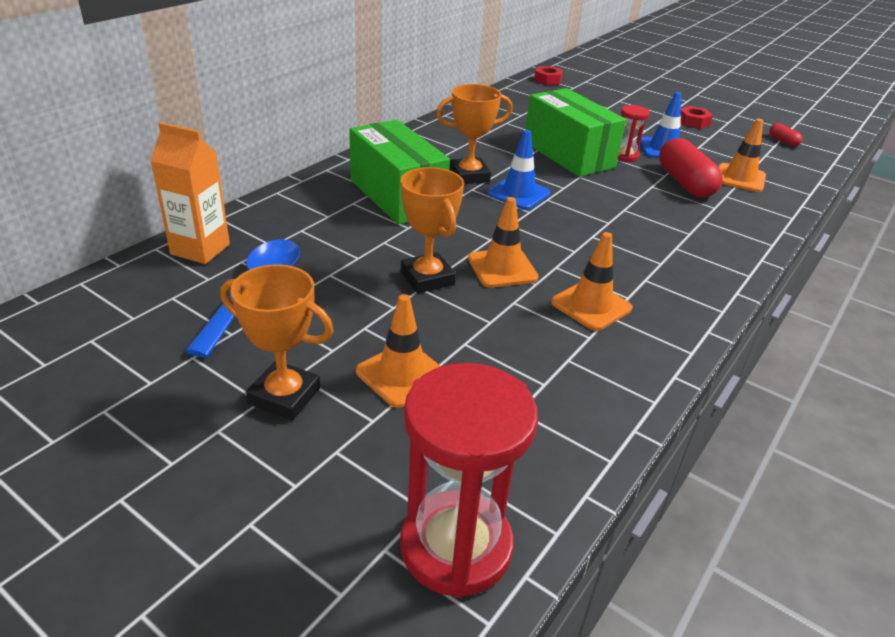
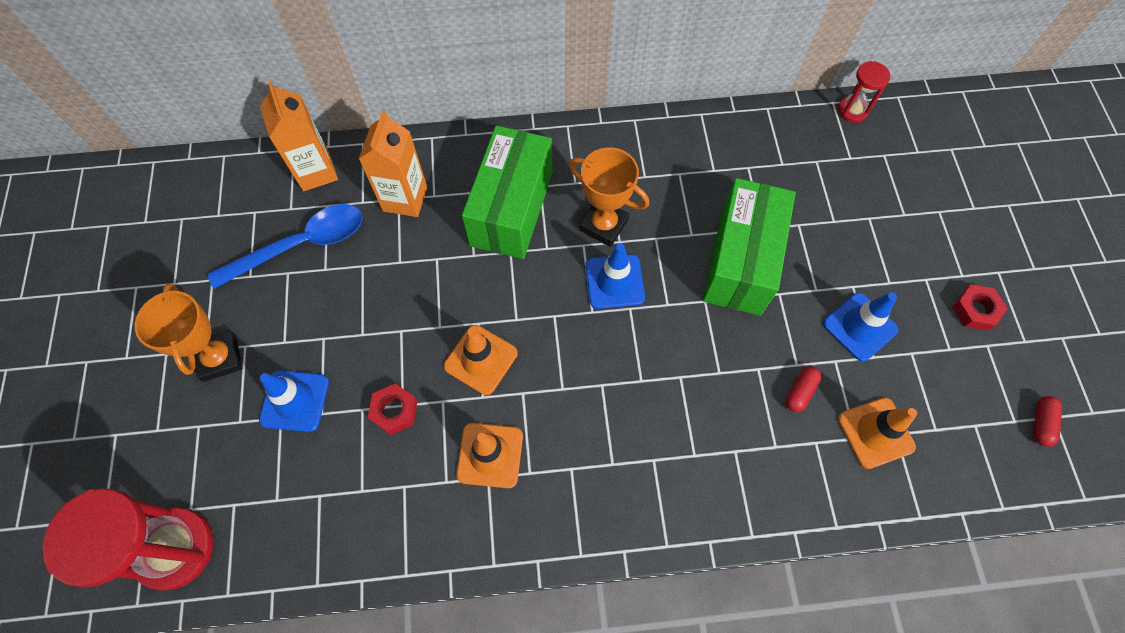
camera: 50 degrees right, 30 degrees up
(307, 227) = (405, 199): none -> orange carton
(402, 374) = (295, 401): orange traffic cone -> blue traffic cone
(427, 278) = (417, 324): orange trophy -> none
(547, 80) = (904, 118): red nut -> red nut (394, 411)
(625, 156) = (798, 306): red hourglass -> red hourglass (852, 110)
(685, 183) = (800, 392): red capsule -> red capsule, size x0.47

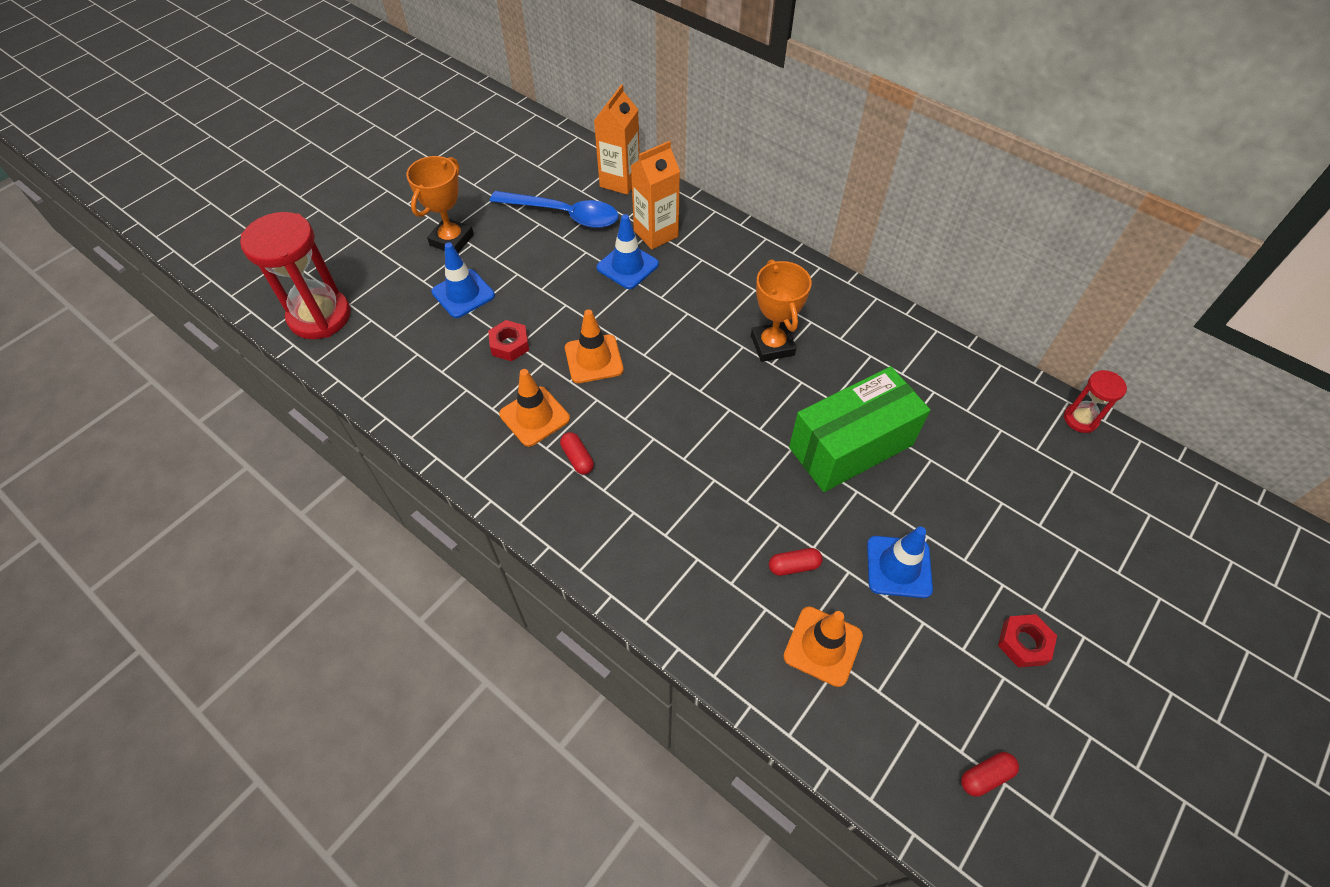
camera: 45 degrees right, 10 degrees down
(512, 208) = (719, 289): green box -> none
(564, 457) = (577, 458): none -> red capsule
(614, 281) = (738, 385): blue traffic cone -> blue traffic cone (627, 266)

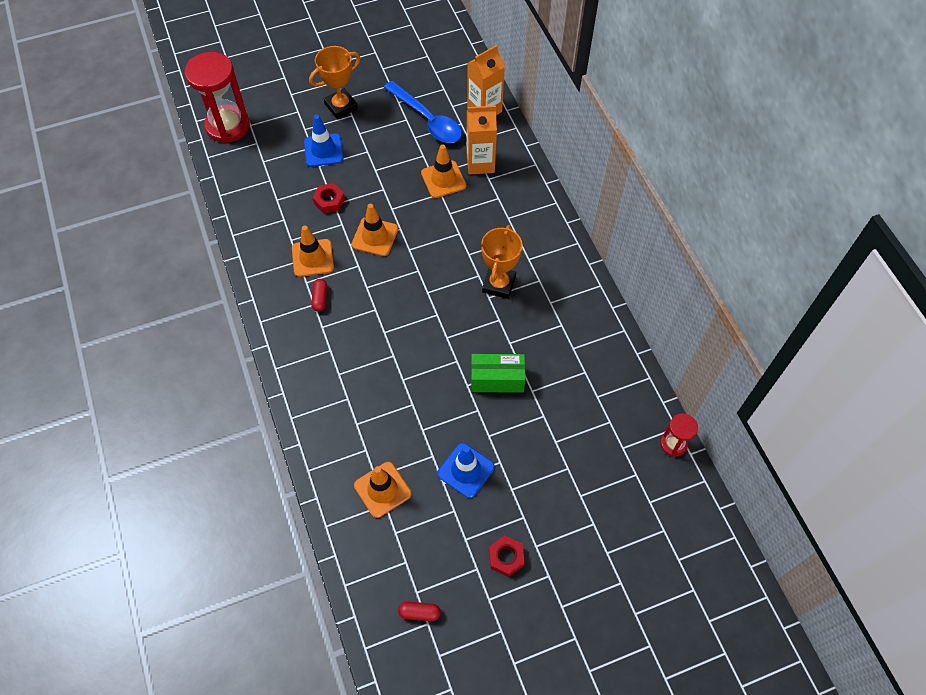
camera: 30 degrees right, 5 degrees up
(627, 266) = (443, 179): blue traffic cone -> orange traffic cone
(794, 566) = (401, 434): red capsule -> none
(851, 446) = (497, 379): green box -> green box, size x0.62

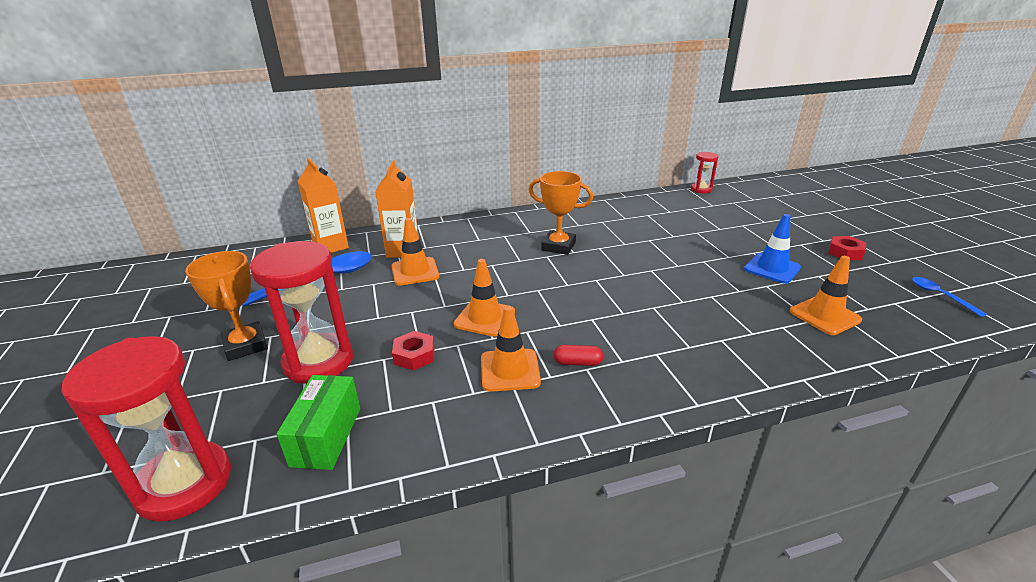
camera: 85 degrees left, 30 degrees down
(323, 150) = (318, 361): blue traffic cone -> red hourglass
(419, 613) = (940, 296): red capsule -> blue spoon
(497, 379) = (666, 251): green box -> green box (326, 436)

